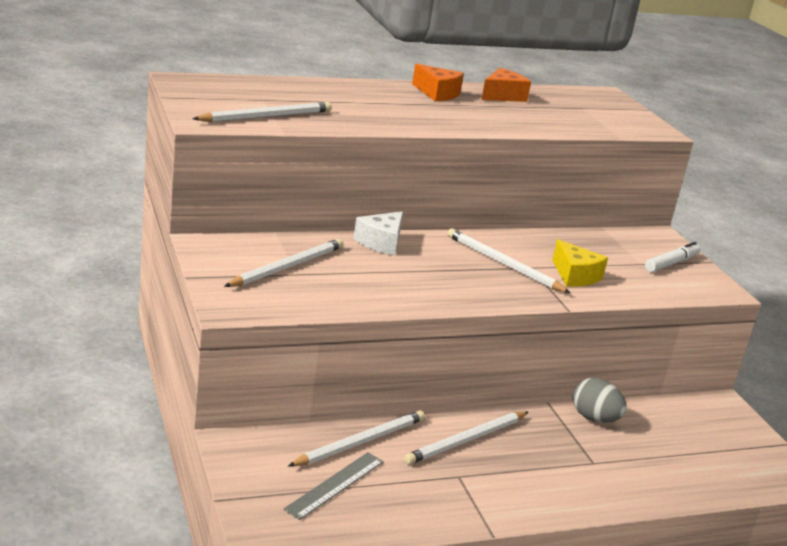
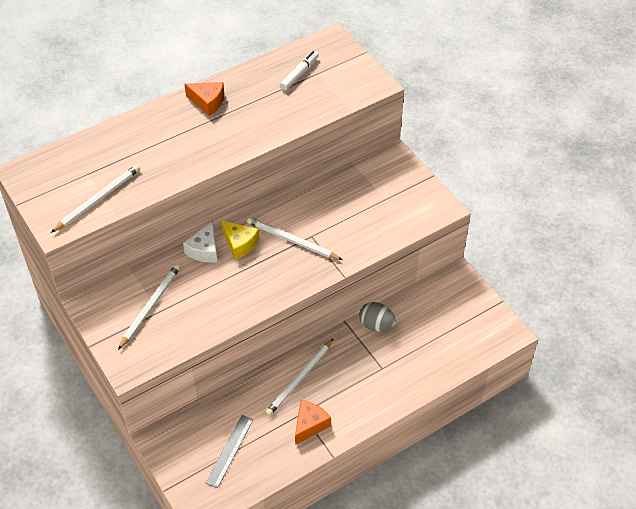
camera: 10 degrees left, 25 degrees up
(360, 442) = (235, 406): white pencil -> none
(502, 96) = (256, 83): orange cheese -> orange cheese (310, 425)
(575, 276) = (342, 234): yellow cheese -> yellow cheese (240, 244)
(671, 263) = (406, 190): white marker -> white marker (299, 74)

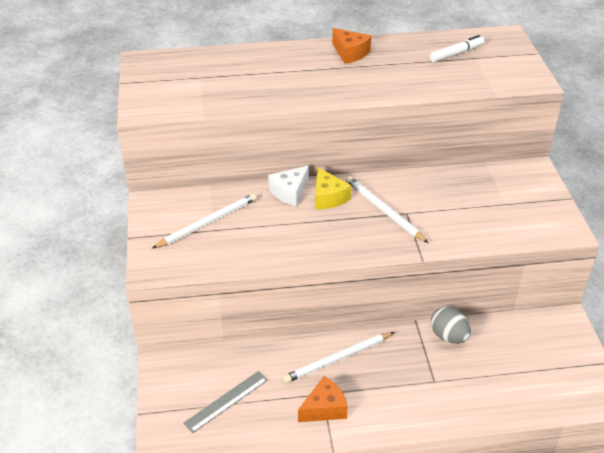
camera: 25 degrees right, 10 degrees down
(98, 199) = (195, 98): white pencil -> none

